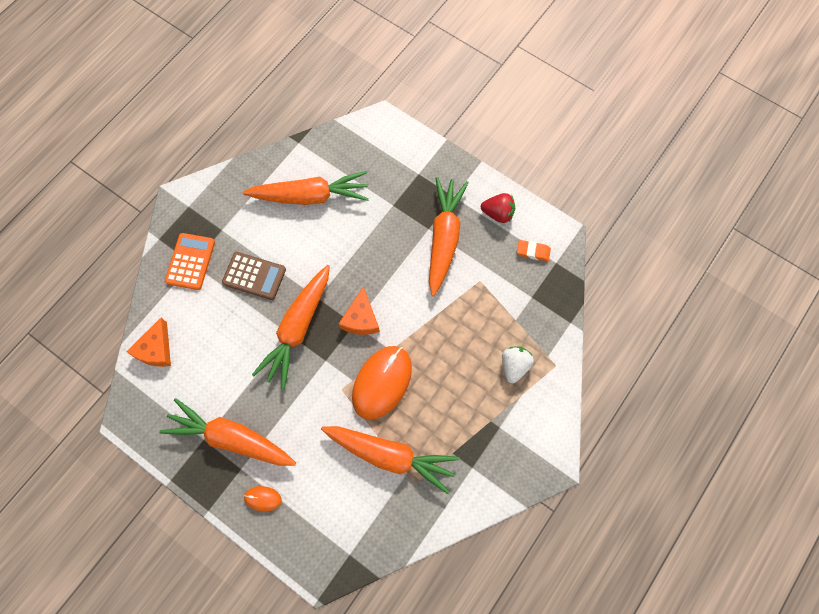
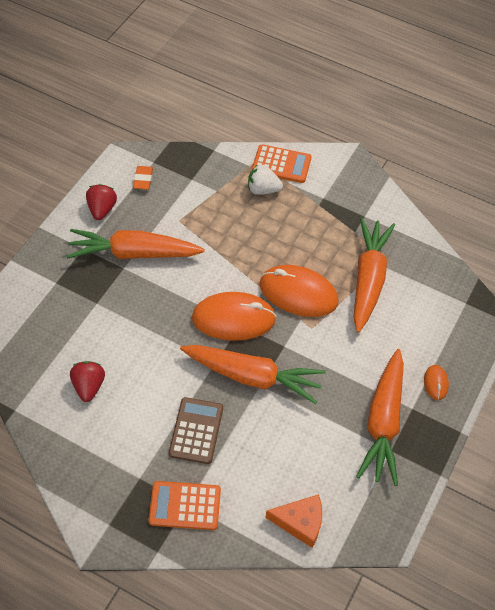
camera: 100 degrees left, 15 degrees down
(310, 196) = (88, 386): orange carrot -> red strawberry
(361, 319) = (233, 319): orange cheese -> orange mouse
(548, 390) = (281, 164): none -> orange calculator

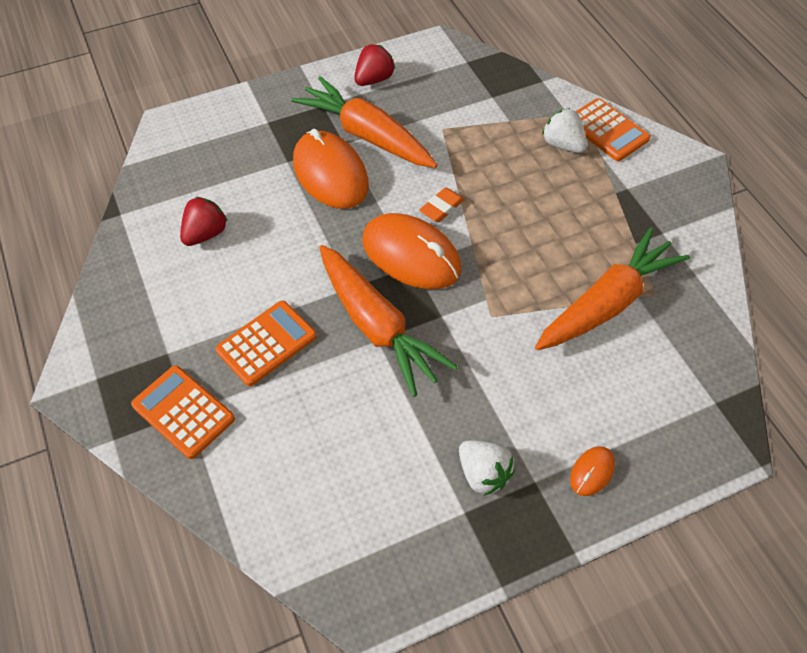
camera: 40 degrees right, 0 degrees up
(143, 179) = (441, 73): orange eraser -> orange eraser (442, 208)
(196, 431) = (266, 343): brown calculator -> orange calculator
(298, 293) = (508, 270): orange mouse -> orange mouse (330, 173)
(300, 522) = (285, 518): orange cheese -> none
(383, 423) = (483, 474): orange carrot -> white strawberry

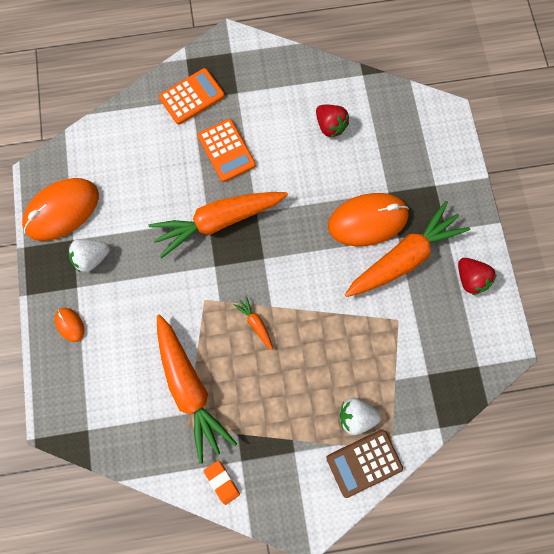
camera: 105 degrees right, 20 degrees up
(411, 255) = (273, 259): orange mouse -> orange mouse (62, 210)
(442, 208) = (312, 294): orange eraser -> orange eraser (222, 481)
(499, 254) = (255, 323): none -> orange carrot
(562, 145) = (356, 415): white strawberry -> white strawberry turned 150 degrees counterclockwise
(607, 130) = (364, 462): orange calculator -> brown calculator

